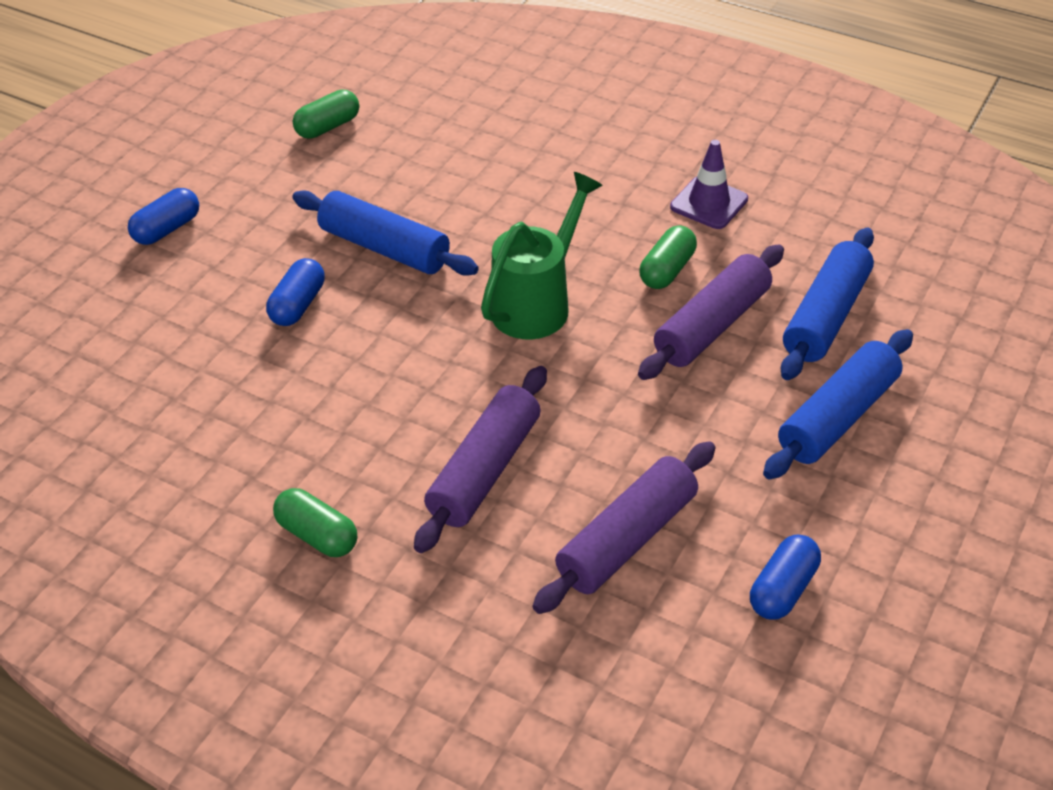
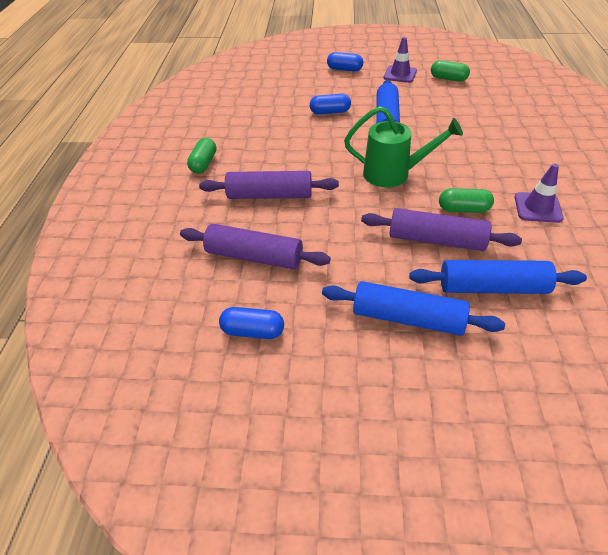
camera: 65 degrees right, 0 degrees up
(258, 171) = (400, 74): none -> purple traffic cone

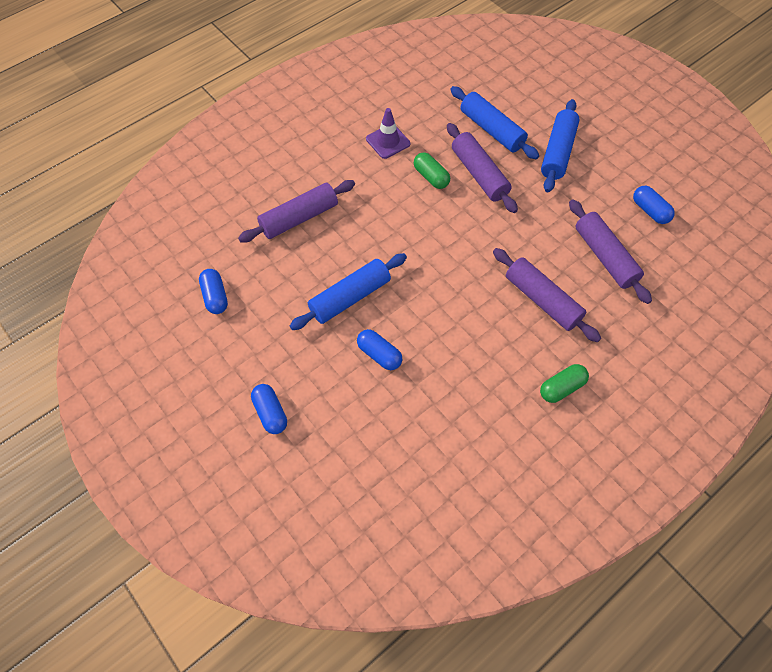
camera: 135 degrees left, 15 degrees up
(393, 174) = (430, 240): green watering can -> none
(400, 74) = (239, 347): purple traffic cone -> none
(407, 318) = (558, 152): blue rolling pin -> blue rolling pin turned 45 degrees clockwise
(448, 79) = (215, 296): green capsule -> blue capsule
(485, 128) = (299, 218): none -> purple rolling pin

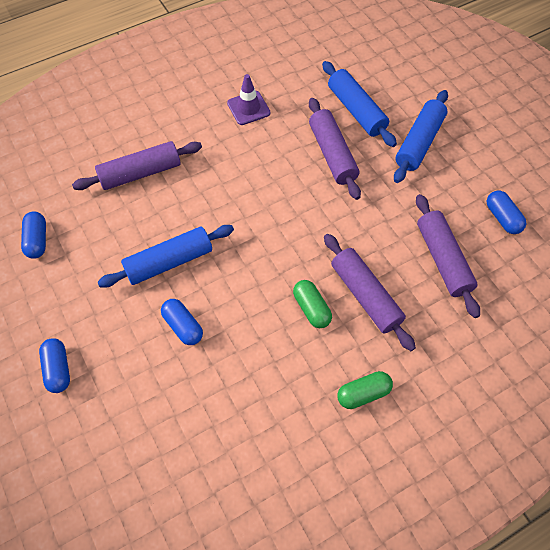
camera: 10 degrees right, 0 degrees up
(431, 177) = (282, 150): green capsule -> green capsule (311, 308)

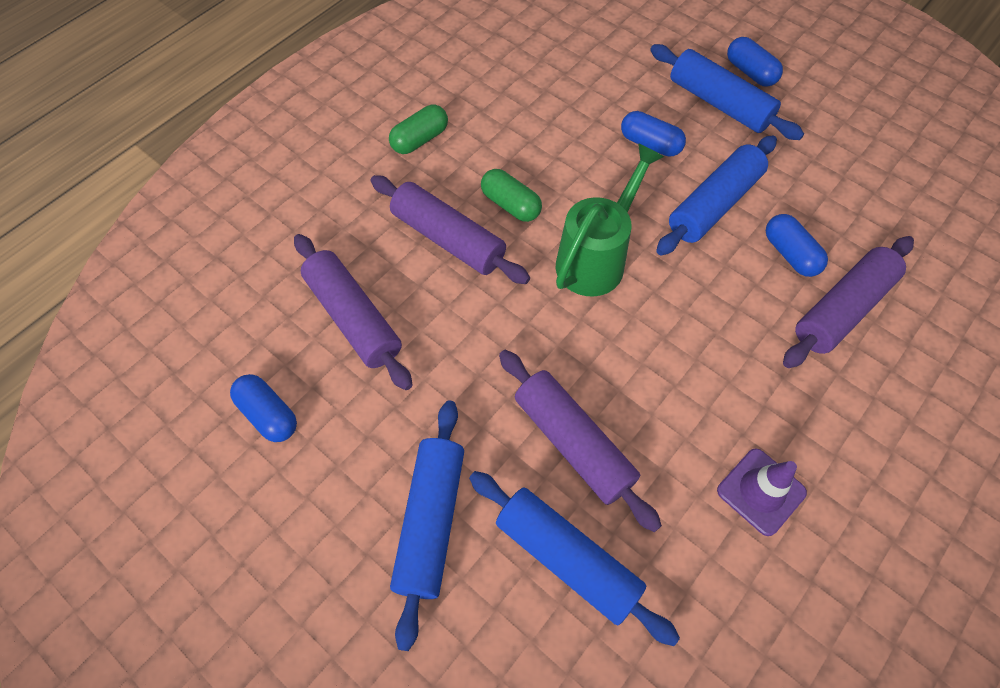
camera: 160 degrees right, 0 degrees up
(37, 240) = (891, 180): blue capsule -> blue capsule (790, 254)
(106, 346) = (719, 103): none -> blue rolling pin
(270, 249) = (596, 258): none -> green watering can

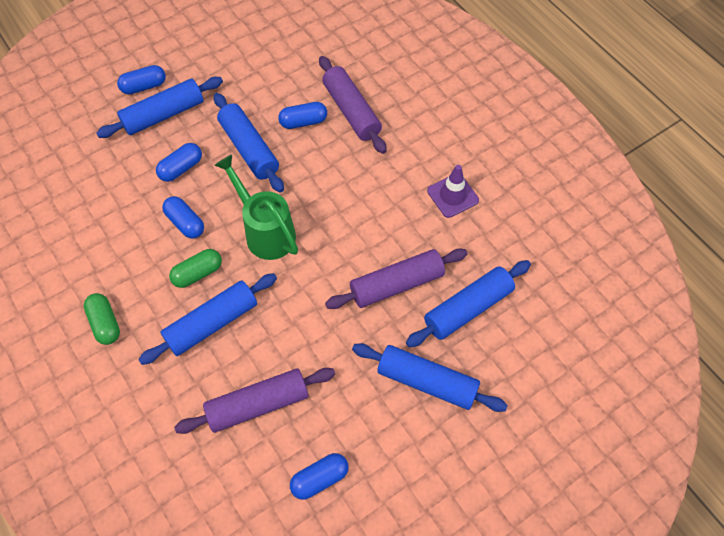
camera: 75 degrees left, 0 degrees up
(448, 239) = (212, 323): purple rolling pin -> blue rolling pin
(575, 171) = (185, 223): none -> blue capsule

